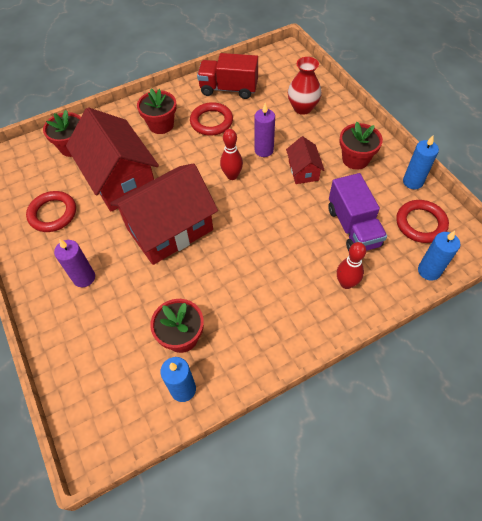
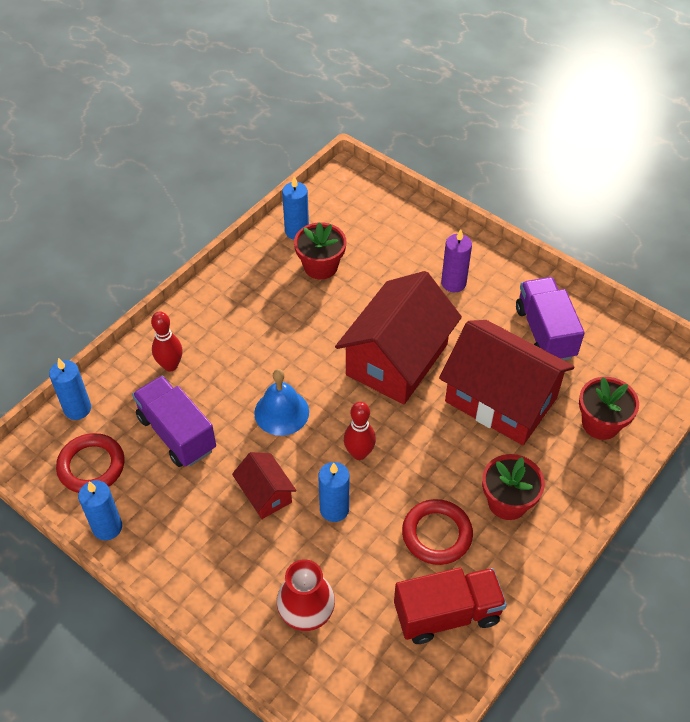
camera: 155 degrees right, 5 degrees down
(53, 214) = (545, 332): red ring -> purple truck
(264, 150) = (334, 509): purple candle -> blue candle
(272, 218) = (281, 412): none -> blue bell
(355, 159) = (196, 539): red flower pot -> none

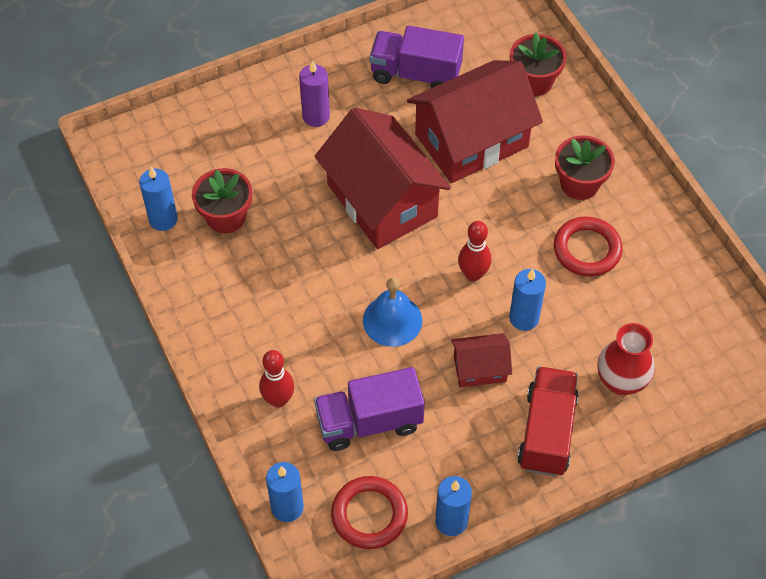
camera: 65 degrees left, 5 degrees up
(447, 614) = (666, 275): red truck -> red truck (546, 432)

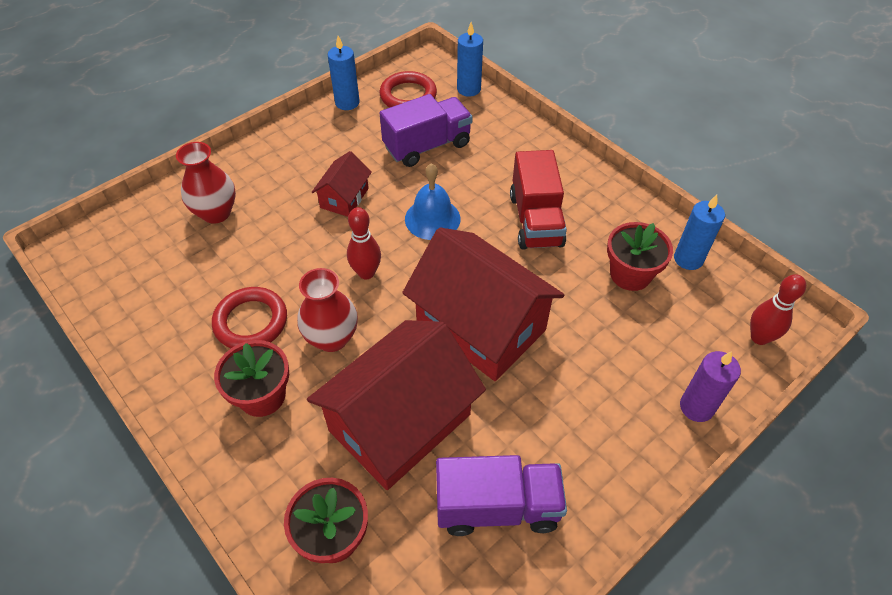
camera: 165 degrees right, 5 degrees down
(278, 400) = (505, 146): red bowling pin -> red bowling pin (759, 337)
(316, 116) = (596, 410): purple candle -> purple candle (696, 407)
(480, 368) = (344, 198): red house -> red house turned 45 degrees counterclockwise
(515, 218) = (332, 338): none -> red vase
(524, 318) = (310, 245): blue candle -> none
(546, 432) = (280, 166): red truck -> red truck (536, 220)

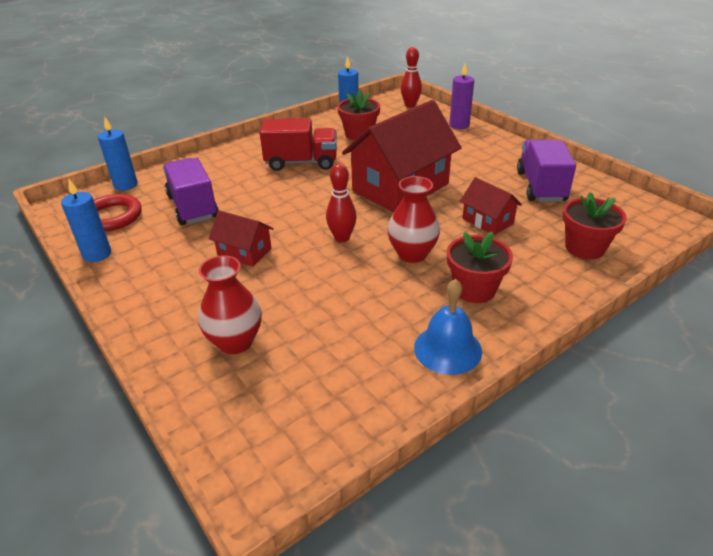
camera: 85 degrees left, 15 degrees down
(251, 322) = (393, 302): red ring -> none
(400, 422) = (487, 221): red house -> red house, size x0.47
(432, 218) = (286, 205): blue bell -> blue bell (447, 349)

